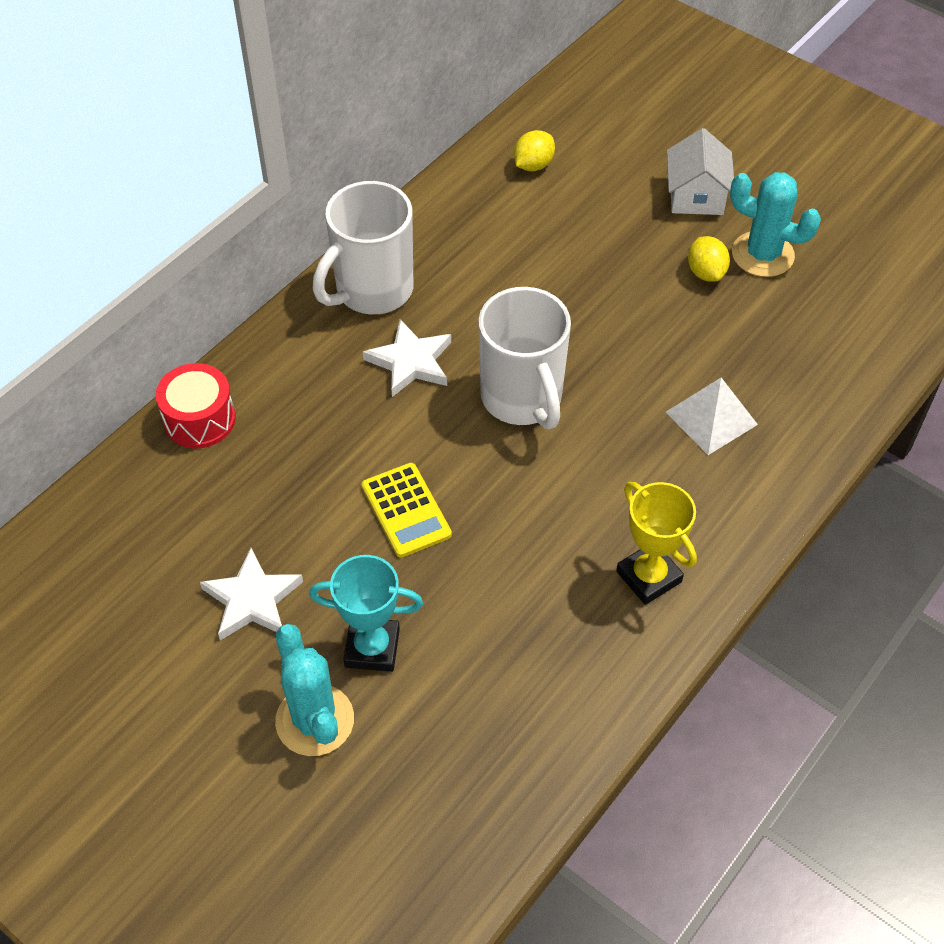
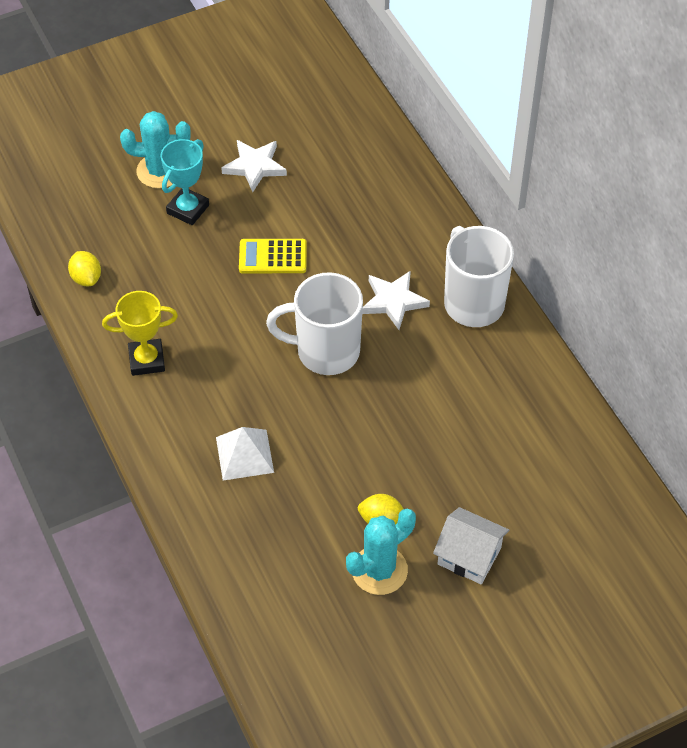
camera: 115 degrees right, 0 degrees up
(200, 419) = (406, 178): red drum -> none
(533, 165) = (560, 455): yellow lemon -> yellow lemon (86, 278)

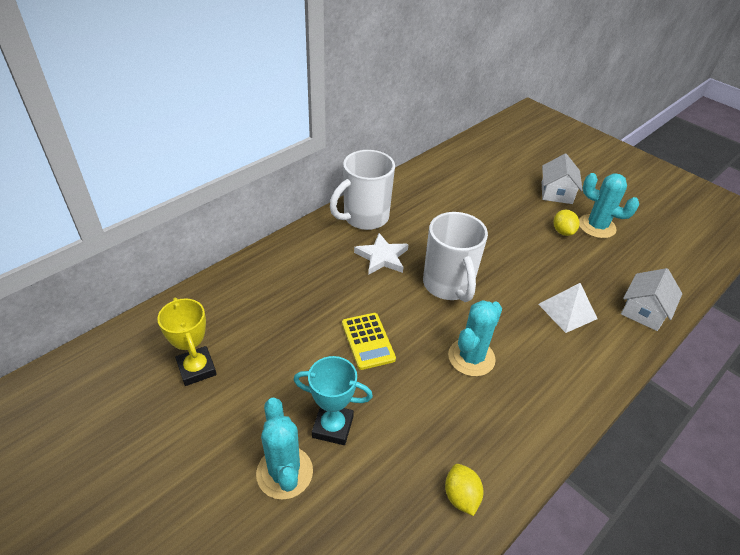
camera: 110 degrees left, 10 degrees down
(86, 278) = (461, 496): yellow lemon -> yellow lemon turned 60 degrees counterclockwise
(147, 360) = (526, 404): yellow trophy -> yellow trophy (196, 369)
(214, 537) = (644, 311): none -> white house
(218, 336) = (471, 357): none -> turquoise cactus
(255, 166) = (258, 383): white star -> none

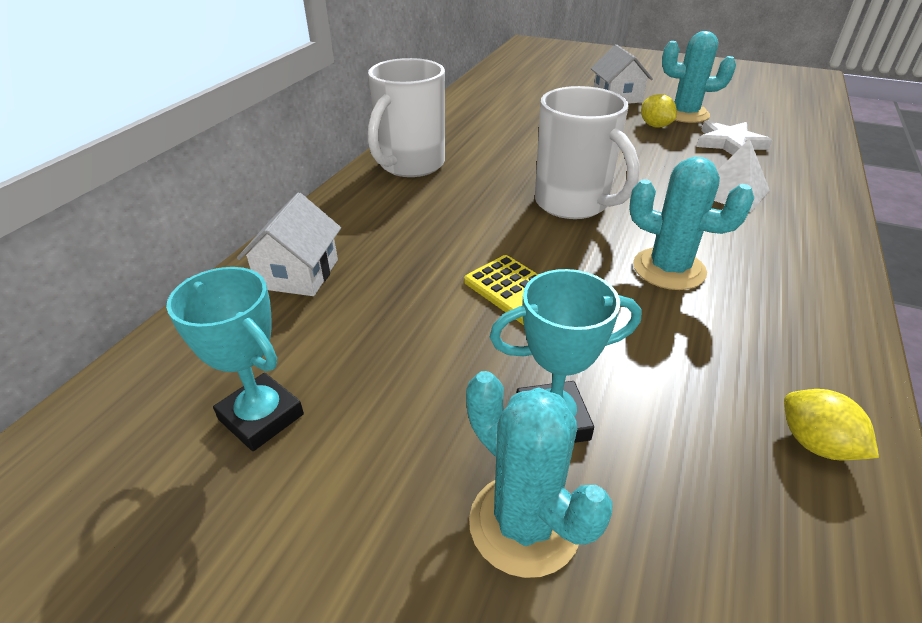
camera: 20 degrees left, 5 degrees down
(196, 369) = (261, 417): yellow trophy -> turquoise trophy
(382, 257) = (464, 197): white star -> white star (729, 143)
(471, 357) = (669, 269): turquoise cactus -> turquoise cactus turned 75 degrees counterclockwise
(644, 311) = (807, 171): white house -> white house (298, 274)

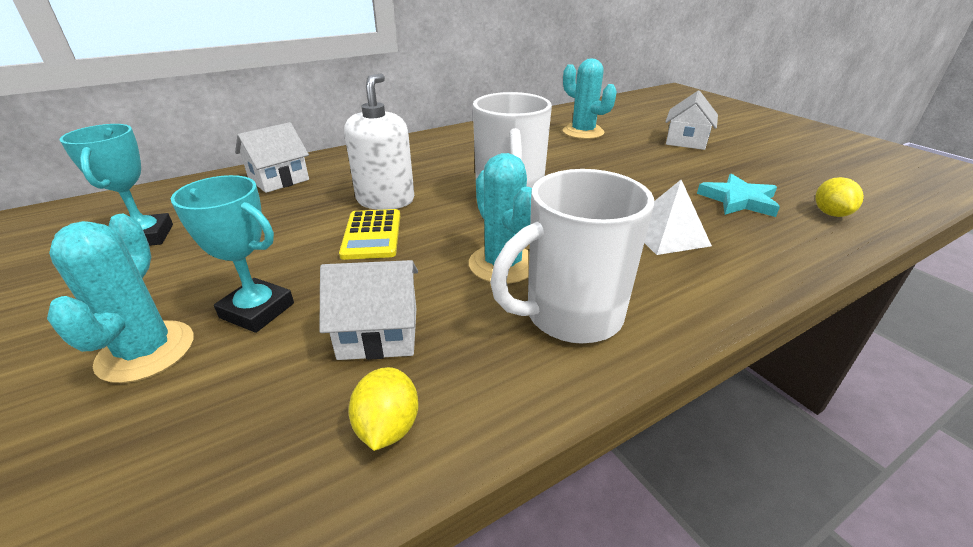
camera: 35 degrees right, 5 degrees down
(410, 165) = (441, 143): white mug -> white mug (570, 316)
(465, 250) = (385, 200): none -> white soap dispenser
(655, 126) = (684, 169): yellow lemon -> yellow lemon (830, 213)
(684, 378) = (379, 333): none -> white house
(685, 114) = (733, 168): turquoise cactus -> turquoise cactus (583, 132)
(729, 143) = (738, 200): white star -> turquoise star

